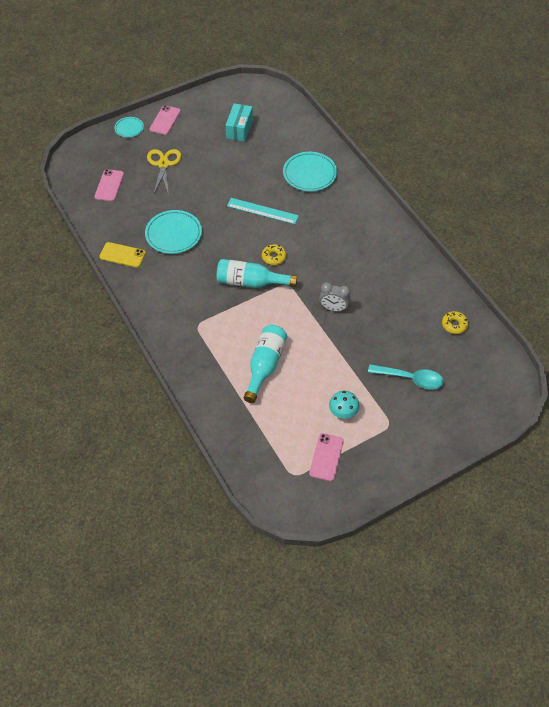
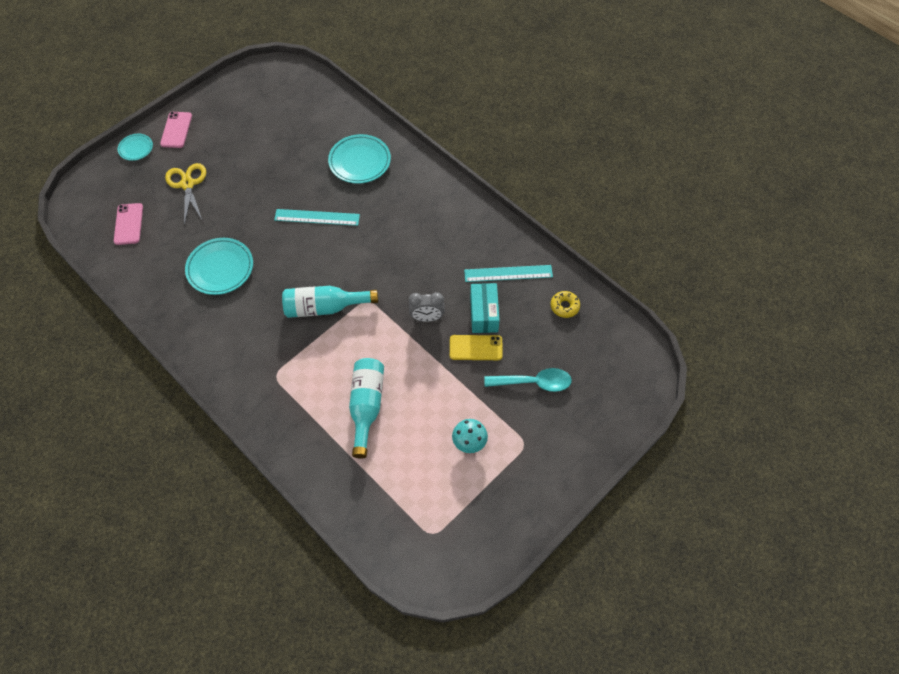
camera: 15 degrees left, 5 degrees up
(122, 255) = (165, 308): yellow phone -> yellow phone (476, 348)
(239, 129) = (266, 123): turquoise box -> turquoise box (484, 314)
(274, 257) = (344, 271): yellow donut -> none
(326, 457) = (464, 502): pink phone -> none
(412, 288) = (508, 273): none -> turquoise ruler

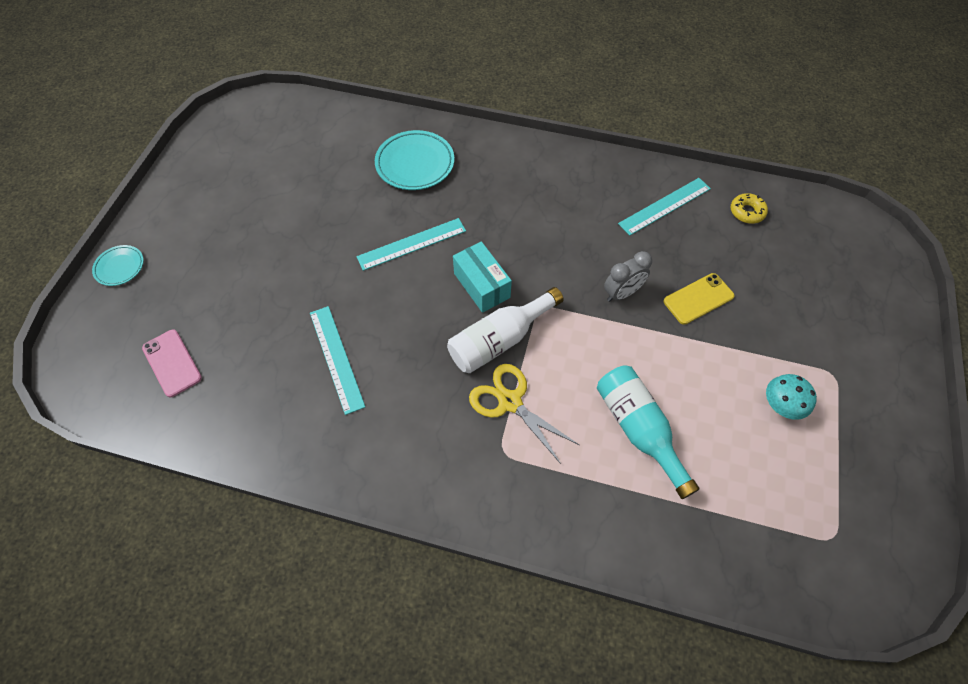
camera: 30 degrees left, 0 degrees up
(176, 130) = (161, 223): pink phone -> none
(187, 184) = (221, 279): yellow scissors -> yellow scissors (510, 402)
(220, 268) = (336, 358): turquoise plate -> turquoise ruler
(325, 307) = (499, 340): turquoise bottle -> white bottle
(484, 314) = (676, 259): turquoise box -> turquoise box (481, 285)
(534, 382) = (786, 304): turquoise spoon -> none

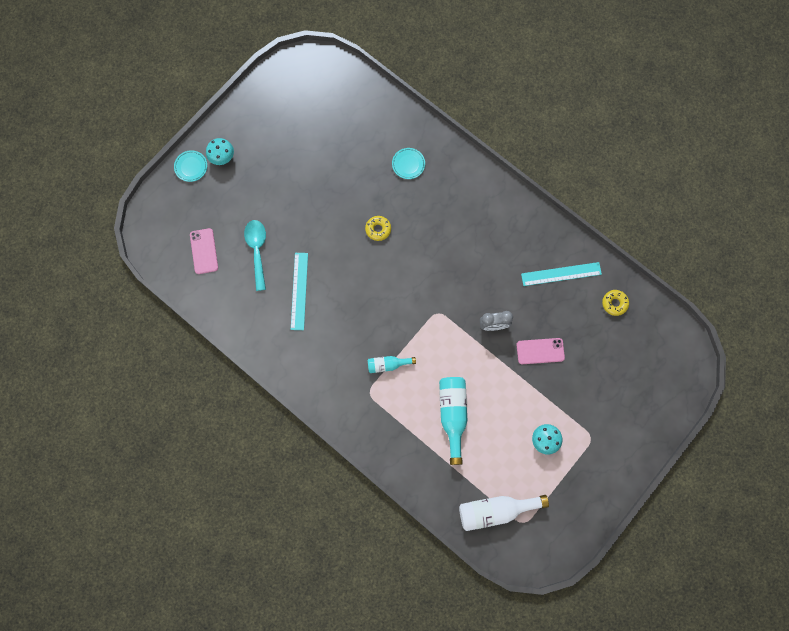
camera: 25 degrees right, 15 degrees up
(163, 241) = (222, 157): none -> turquoise mushroom
(253, 331) = (257, 250): none -> turquoise spoon
(412, 244) = (378, 229): turquoise ruler -> yellow donut
(415, 164) = (408, 164): turquoise plate -> turquoise plate, size x0.56
(481, 285) = (408, 280): turquoise box -> none
(499, 340) = (401, 323): white bottle -> white bottle (495, 511)
(510, 402) = (387, 365): yellow scissors -> turquoise bottle
(698, 299) = (540, 351): yellow phone -> pink phone

